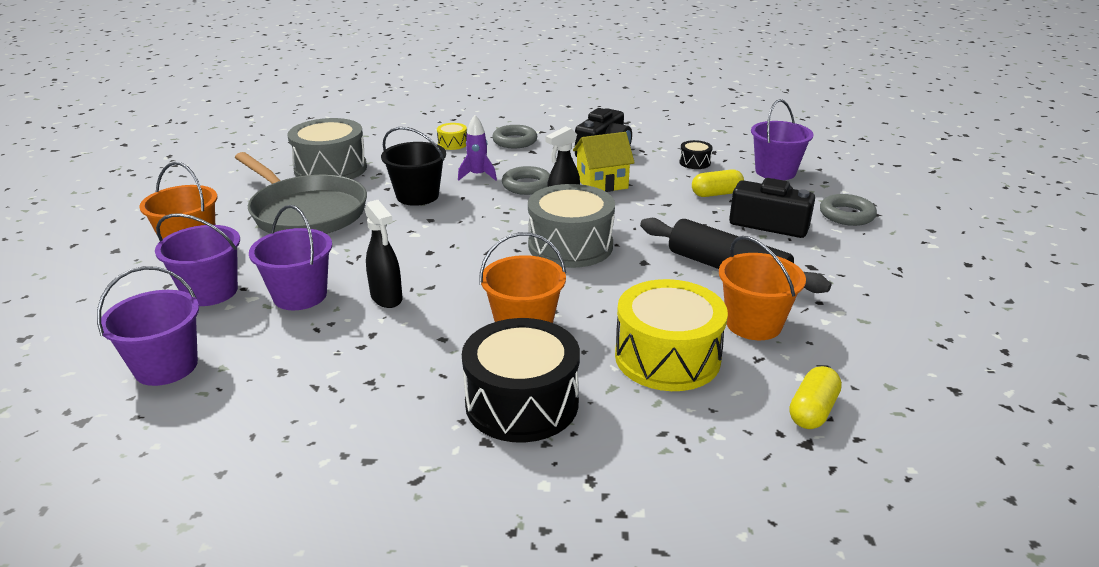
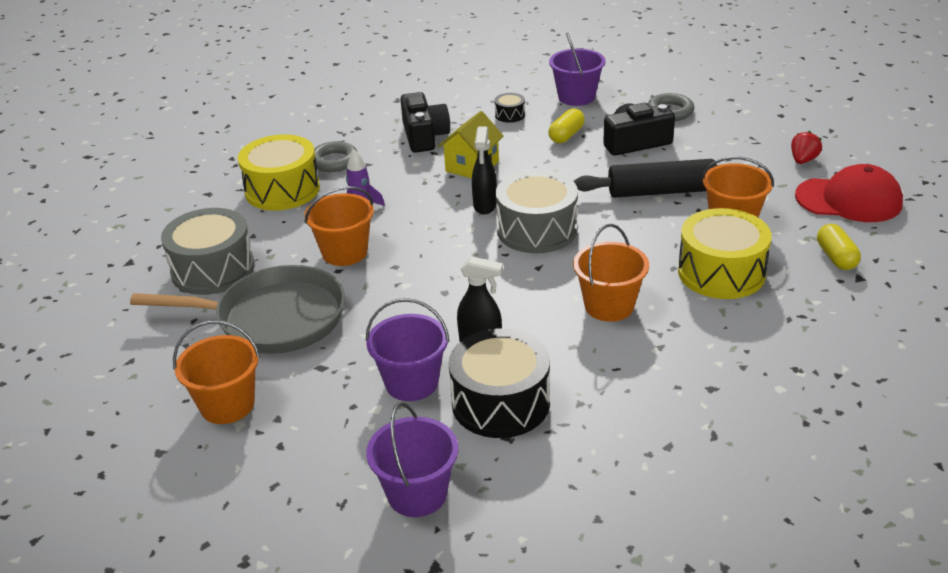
camera: 40 degrees left, 5 degrees up
(210, 292) = (331, 426): purple bucket -> none
(417, 196) = (344, 252): black bucket -> orange bucket
(452, 144) = (282, 190): yellow drum -> yellow drum, size x2.25
(522, 403) = (691, 353): black drum -> black drum (500, 403)
(527, 185) = (418, 197): grey ring -> none
(921, 369) = (848, 200): none -> red cap
(926, 311) = (803, 160): none -> red strawberry

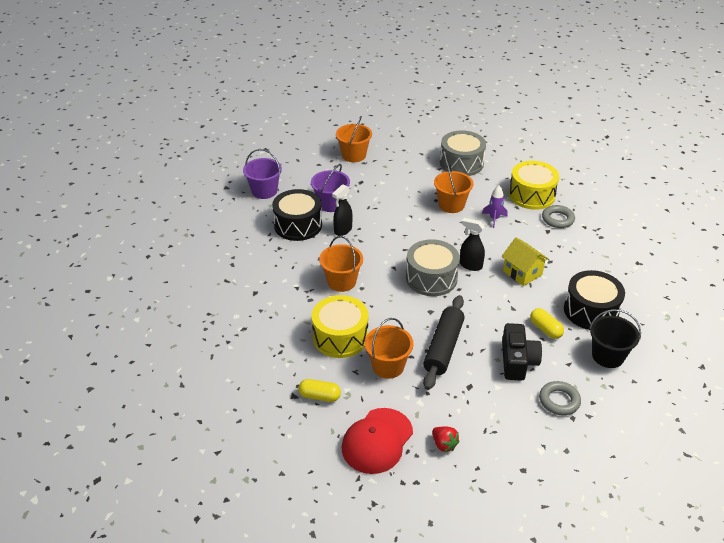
camera: 110 degrees right, 5 degrees up
(273, 319) = (407, 174): grey pan -> none
(424, 136) = (575, 262): black camera -> none
(510, 115) = (591, 311): black drum -> black drum, size x2.25
(576, 97) = (608, 356): purple bucket -> black bucket

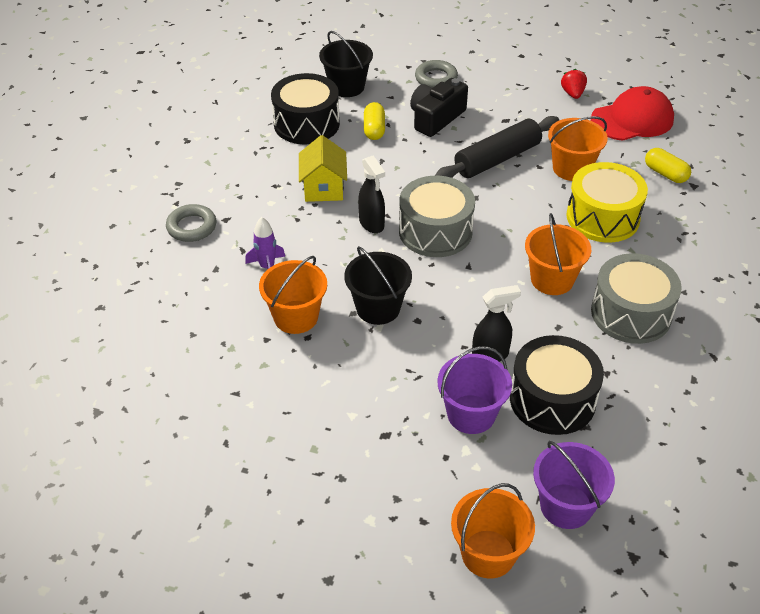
camera: 145 degrees left, 5 degrees up
(354, 155) = (342, 507): orange bucket -> orange bucket (488, 554)
(418, 226) = (378, 308): none -> black bucket
(461, 163) = (190, 384): grey drum -> grey drum (631, 313)
(531, 195) = (172, 275): yellow drum -> none

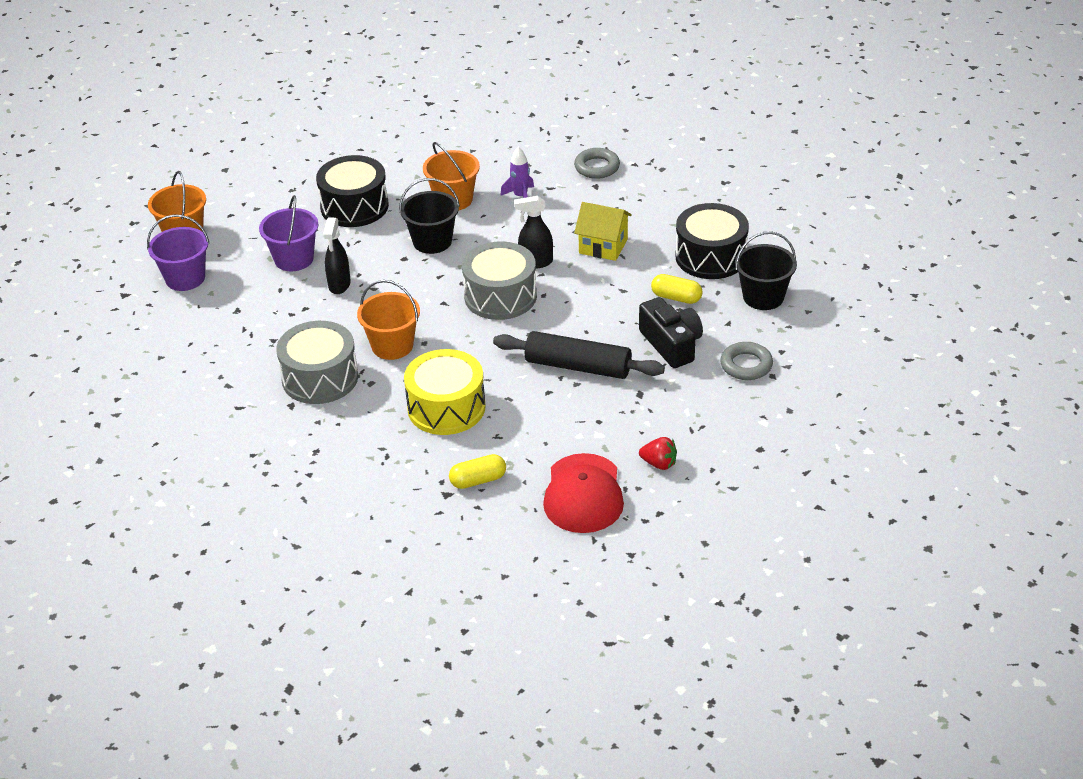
camera: 115 degrees right, 5 degrees down
(497, 159) = (578, 366): black rolling pin -> black rolling pin turned 60 degrees counterclockwise
(552, 399) = (273, 302): black drum -> black drum (354, 206)
(572, 168) = (530, 414): orange bucket -> none

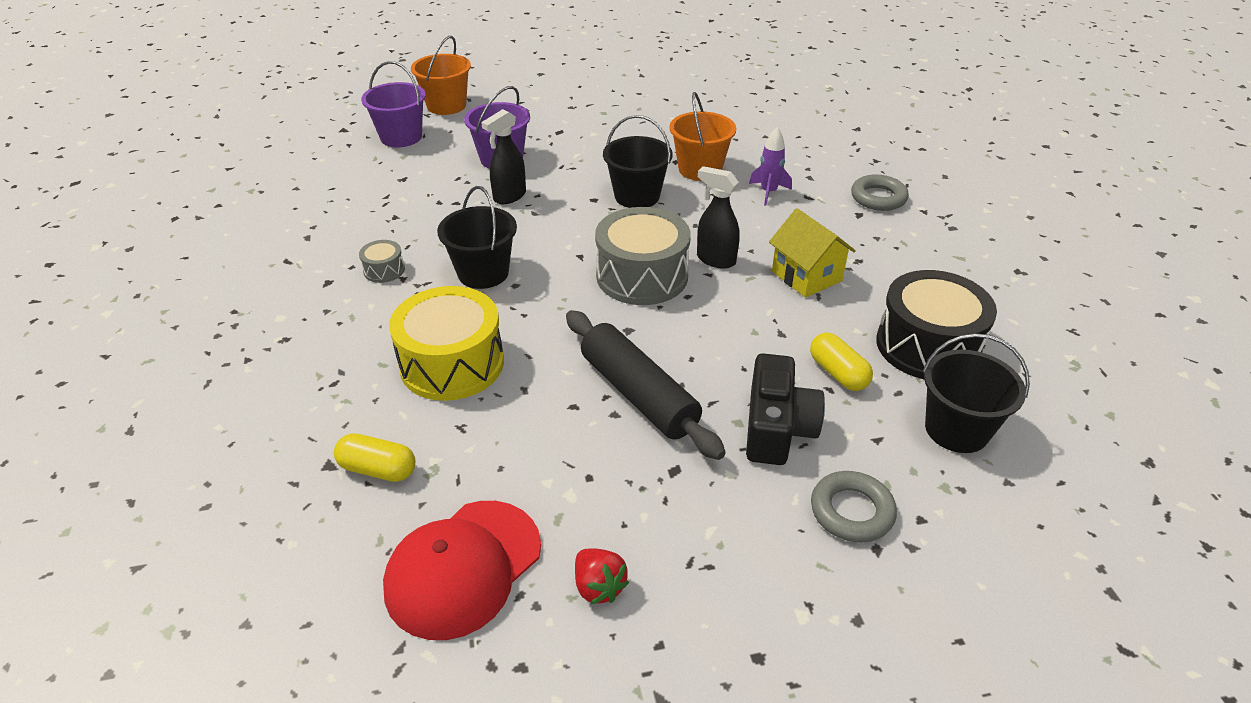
camera: 35 degrees right, 0 degrees up
(320, 378) = (384, 270): grey drum -> grey drum, size x0.45
(354, 206) = (605, 139): black drum -> none
(392, 346) = (483, 273): orange bucket -> black bucket

